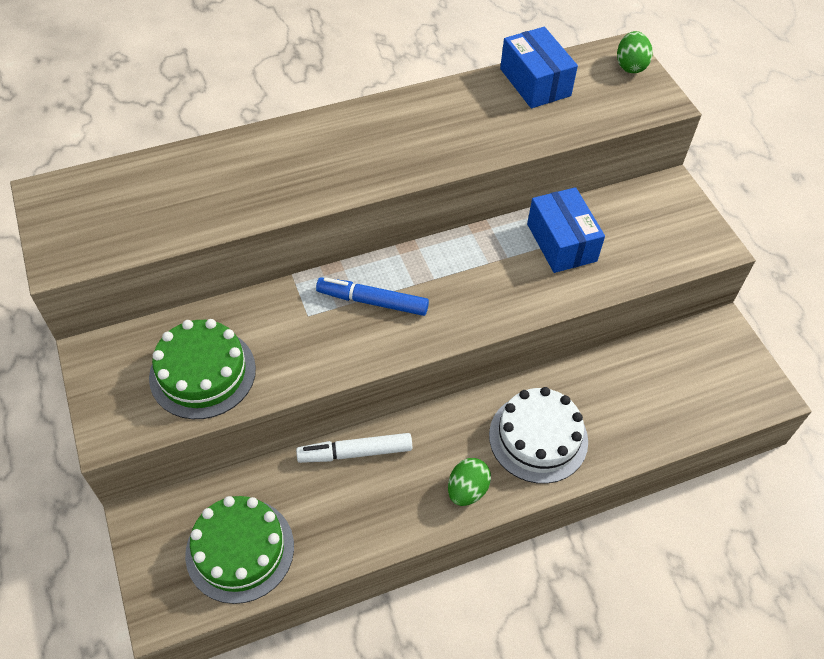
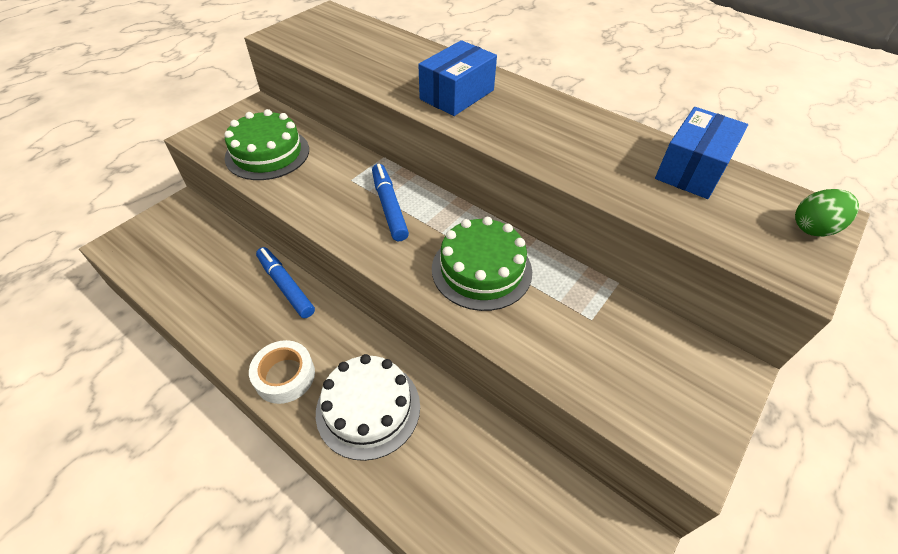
camera: 60 degrees right, 5 degrees down
(240, 550) = (175, 261): green cake -> green cake (481, 270)
(355, 452) = (286, 286): white marker -> blue marker
(467, 490) = (285, 376): green egg -> white tape
(561, 242) = (560, 302): blue box -> blue box (457, 94)

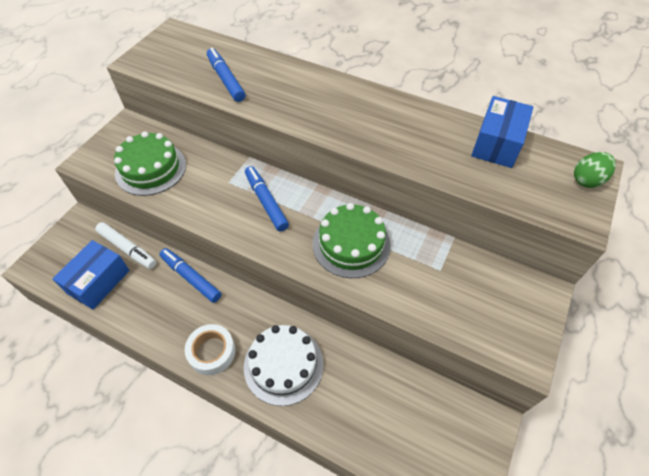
camera: 10 degrees left, 5 degrees up
(224, 243) = (127, 248): none -> white marker
(371, 63) = (226, 79): none -> blue marker
(457, 94) = (304, 101): blue box -> blue box (98, 281)

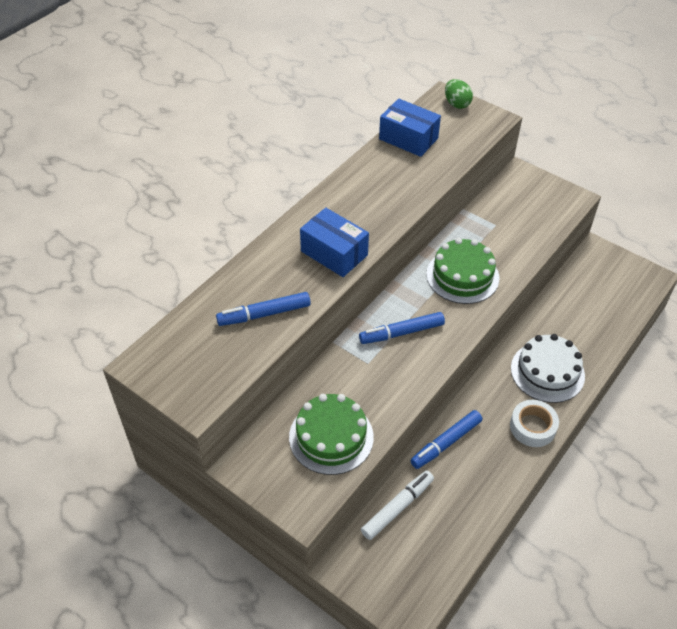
camera: 80 degrees left, 5 degrees down
(98, 281) = (440, 536): blue box -> blue box (334, 253)

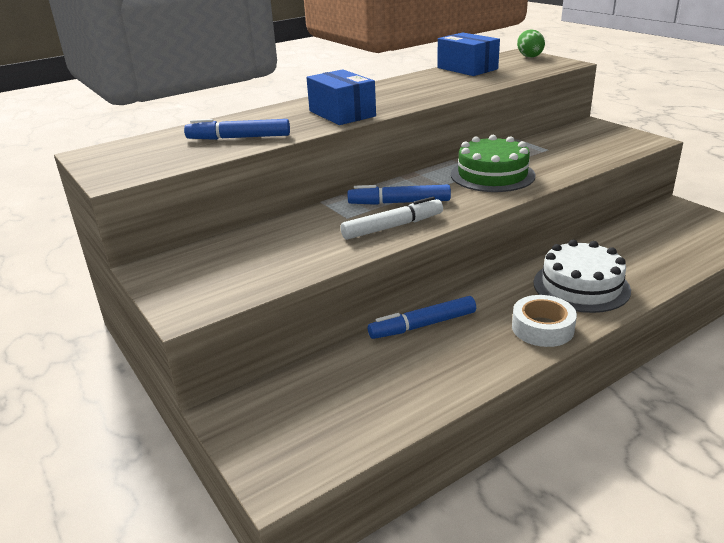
camera: 20 degrees right, 20 degrees down
(331, 437) = (265, 261): green cake -> none
(397, 508) = (329, 370): white marker -> white marker (393, 227)

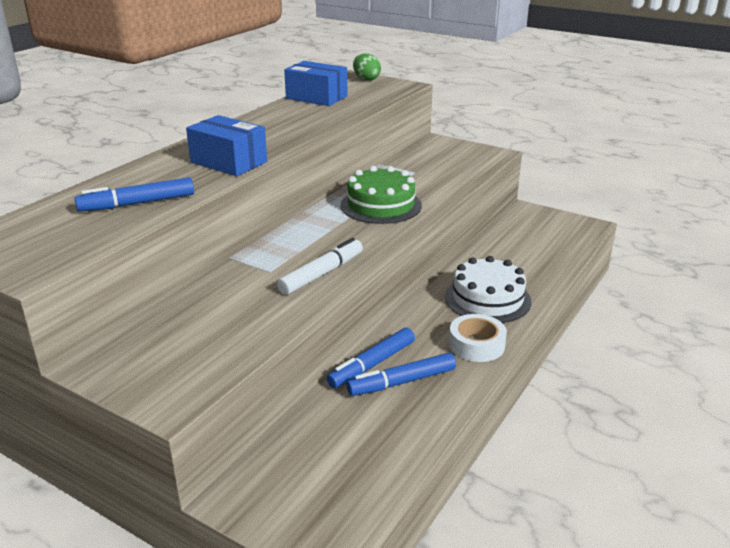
camera: 25 degrees left, 0 degrees up
(399, 202) = (311, 247): blue marker -> blue marker (402, 382)

